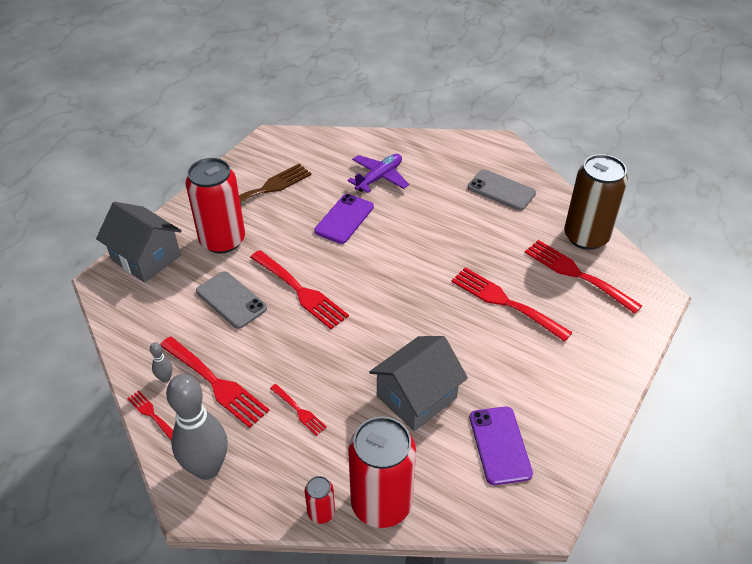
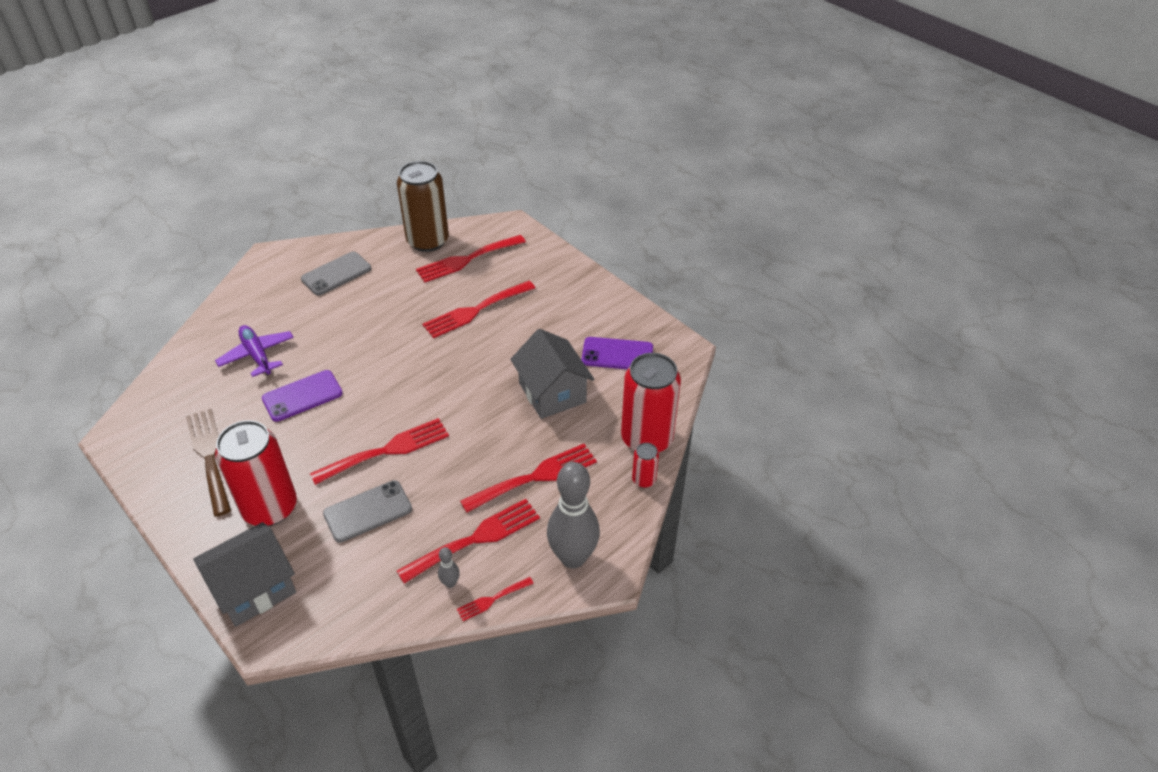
camera: 75 degrees left, 0 degrees up
(299, 411) = (535, 477): red fork -> red fork, size x1.97
(344, 219) = (302, 396): purple phone -> purple phone turned 75 degrees counterclockwise

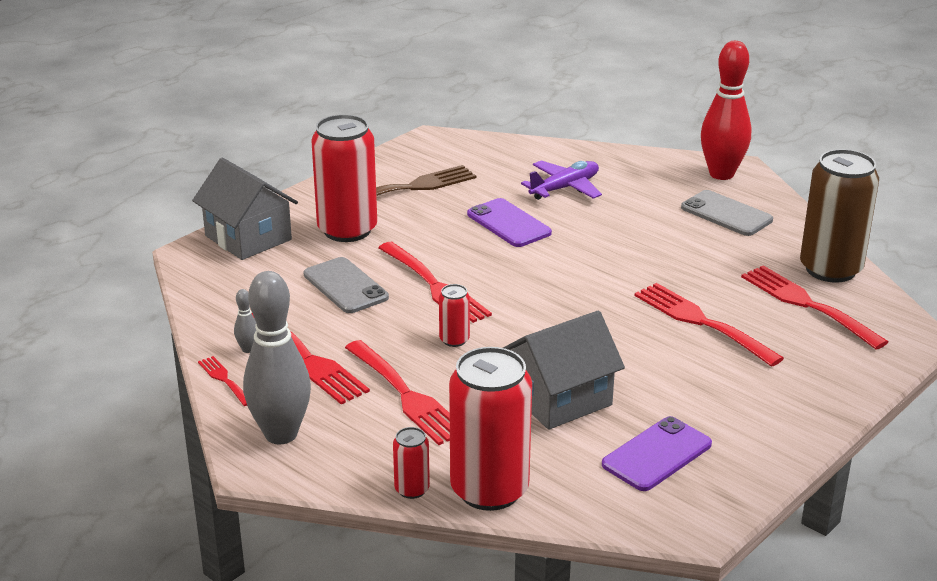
camera: 85 degrees right, 15 degrees down
(275, 265) = (721, 174): none -> red bowling pin
(467, 444) = (454, 340): none -> red can
(617, 354) = (657, 454): purple phone -> purple phone turned 45 degrees clockwise

